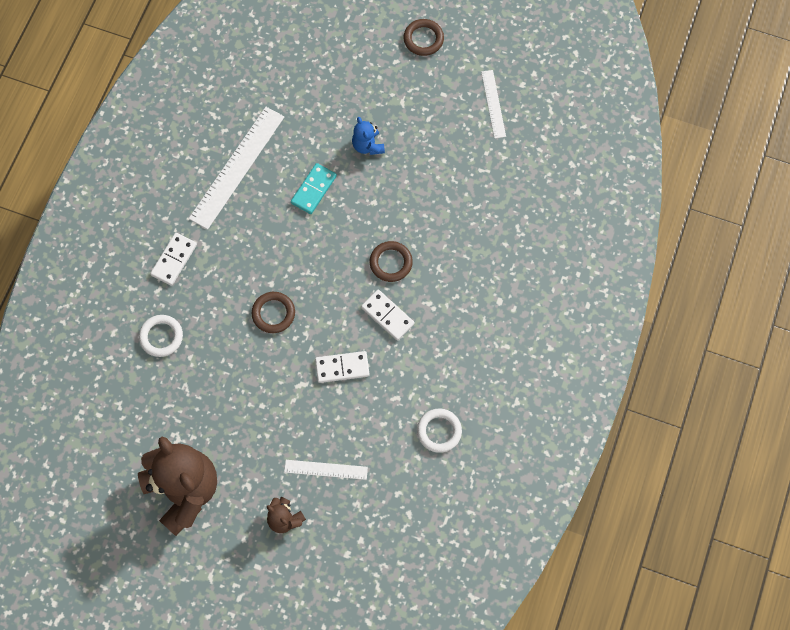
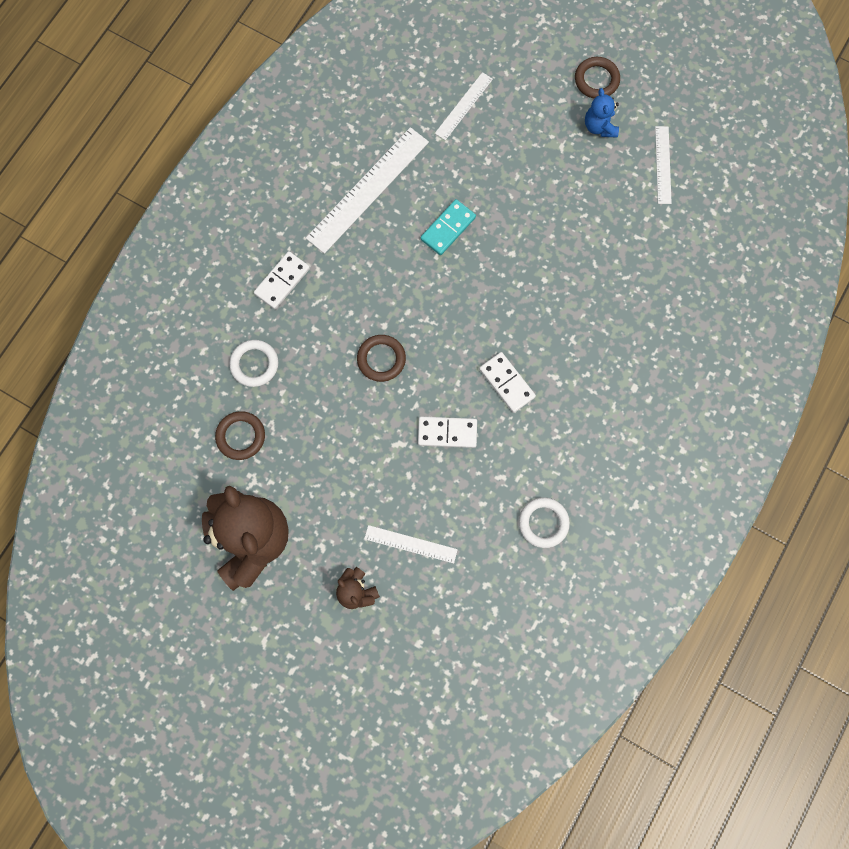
camera: 10 degrees right, 5 degrees up
(310, 80) = (464, 106): none -> white ruler
(368, 145) = (515, 189): blue teddy bear -> blue teddy bear (599, 126)
(391, 262) = (520, 324): brown ring -> brown ring (241, 436)

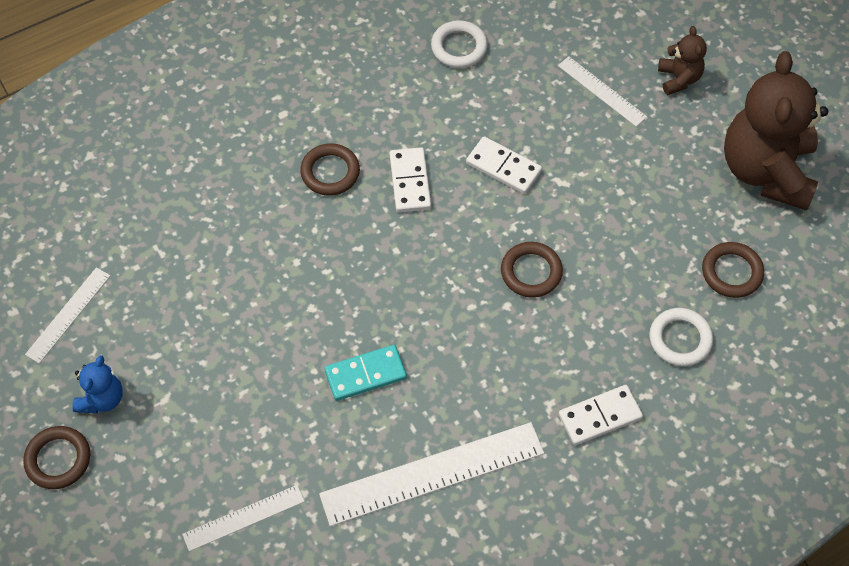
camera: 150 degrees left, 15 degrees down
(567, 359) = (330, 172): none -> brown ring

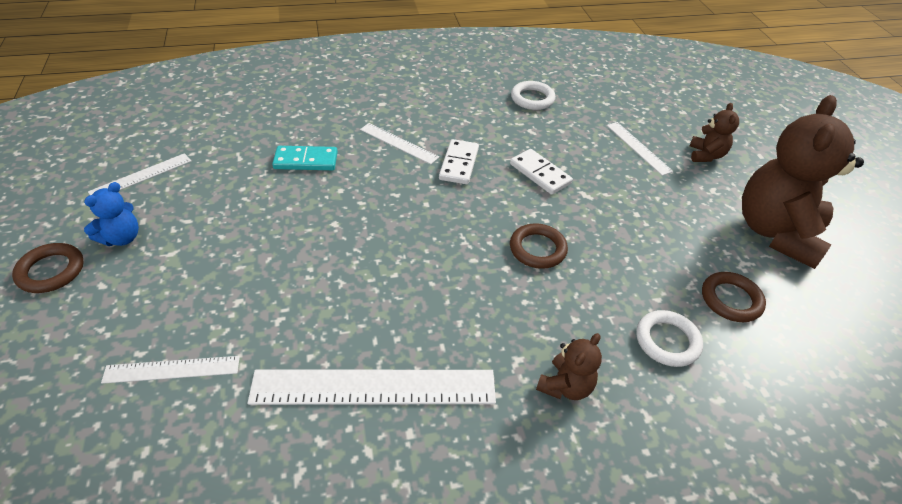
camera: 15 degrees right, 15 degrees down
(330, 172) = (398, 143): brown ring -> white ruler
(365, 374) = (354, 284): turquoise domino -> turquoise domino (306, 161)
(599, 416) = (565, 386): white domino -> brown teddy bear

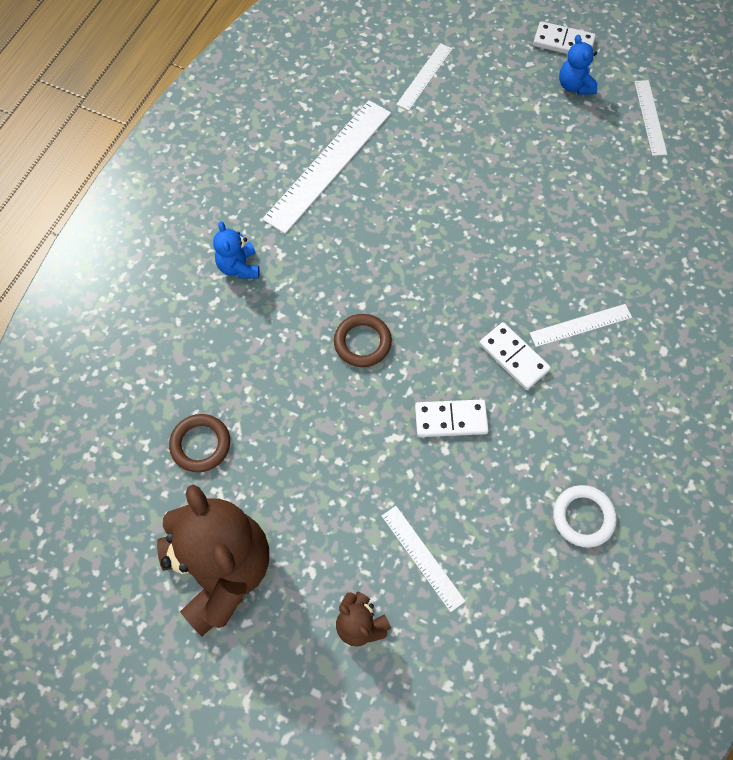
camera: 130 degrees right, 20 degrees up
(51, 271) = (563, 42): brown ring -> white domino
(306, 161) = (600, 236): turquoise domino -> none
(565, 386) = (239, 267): brown teddy bear -> blue teddy bear
(638, 148) = (422, 557): white ruler -> white ruler turned 45 degrees clockwise
(667, 341) = (212, 360): white ring -> none

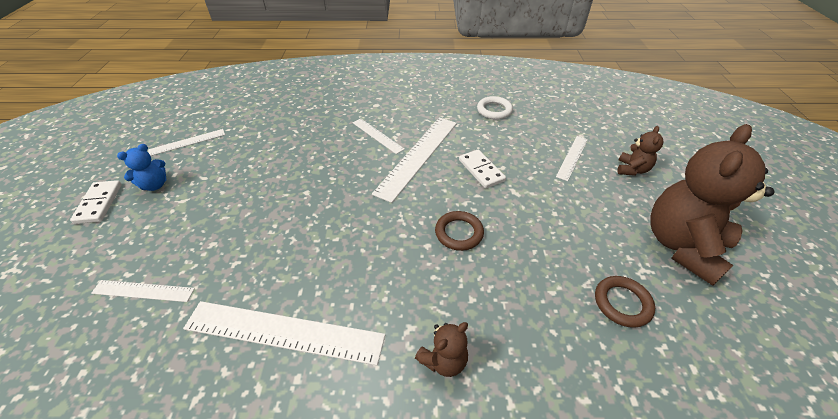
camera: 115 degrees left, 20 degrees down
(239, 267) = (443, 360): blue teddy bear -> brown teddy bear
(514, 357) = (418, 156): white domino -> white ruler

